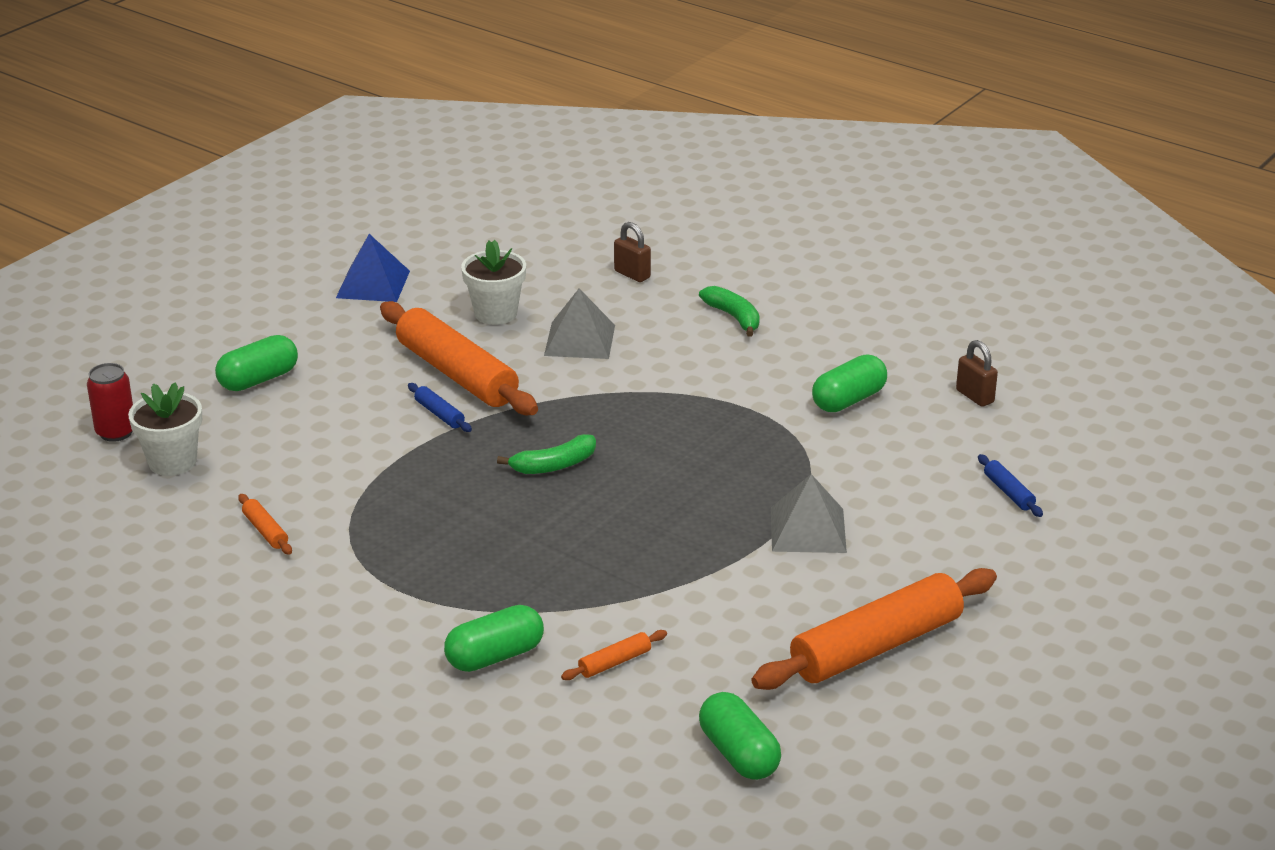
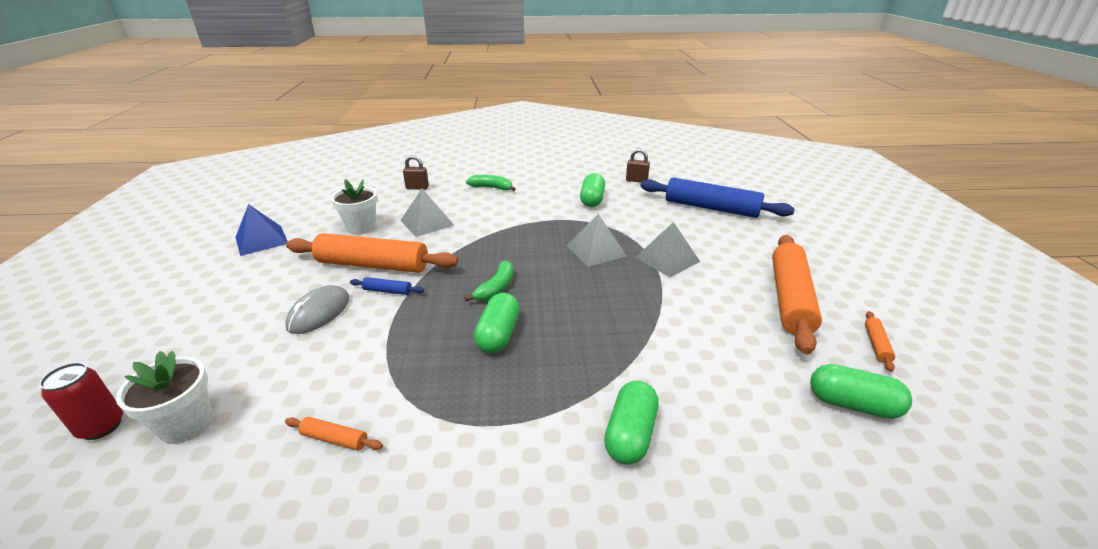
camera: 40 degrees left, 0 degrees up
(258, 379) = (221, 325): green capsule -> green capsule (498, 334)
(352, 407) = (319, 313): none -> grey mouse
(614, 662) = (701, 388): orange rolling pin -> orange rolling pin (876, 345)
(735, 476) = (596, 250): none -> grey pyramid
(1008, 492) = (711, 208): blue rolling pin -> blue rolling pin, size x2.47

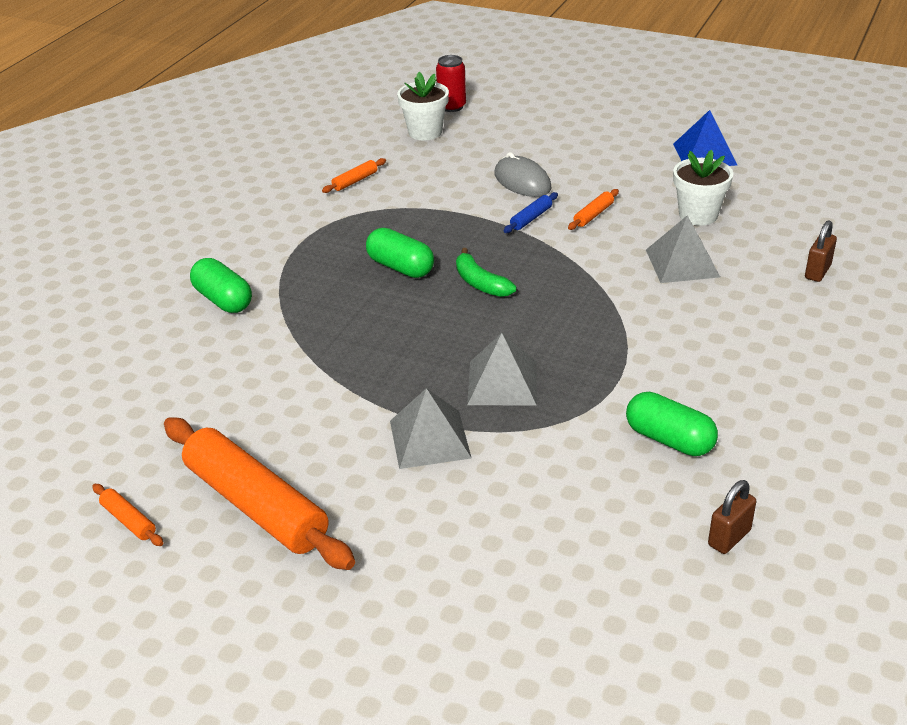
camera: 120 degrees right, 5 degrees up
(373, 265) = (593, 215): orange rolling pin -> orange rolling pin, size x0.41
(492, 188) = (781, 343): green banana -> none
(711, 208) = (544, 582): blue rolling pin -> none
(852, 404) = (106, 439): green capsule -> none

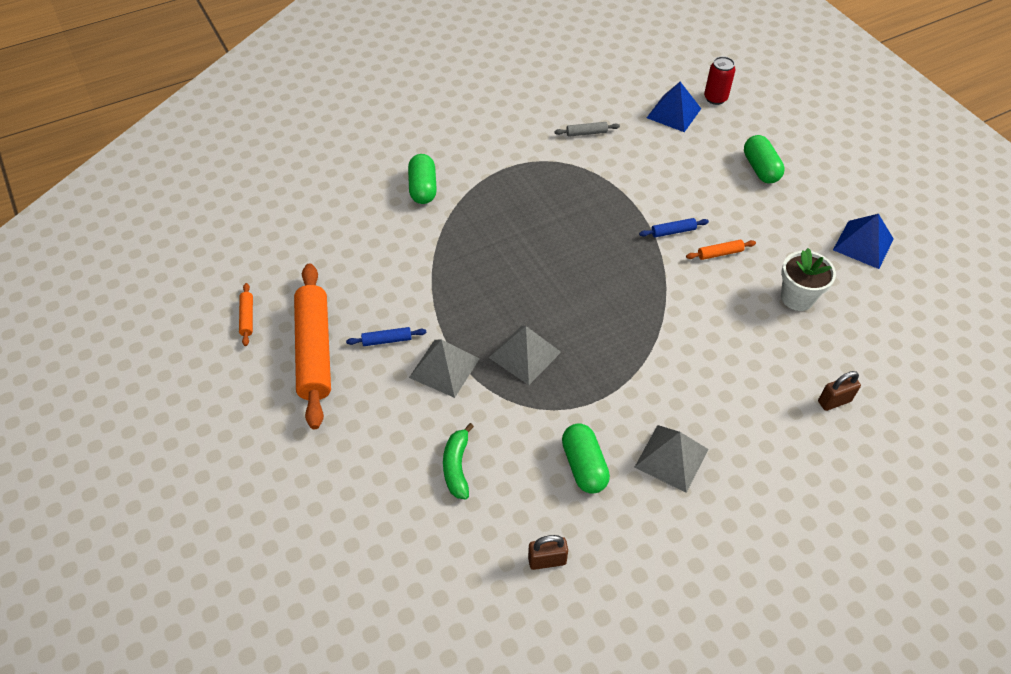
camera: 35 degrees right, 15 degrees up
(335, 449) = (387, 340): none -> blue rolling pin
(355, 181) = (586, 133): orange rolling pin -> grey rolling pin
(400, 267) = (548, 224): green capsule -> green capsule (760, 169)
(425, 132) = (674, 113): white flower pot -> blue pyramid
(480, 283) = (586, 267): green banana -> green banana (457, 466)
(522, 181) = (699, 195): grey mouse -> none
(682, 263) = (740, 332): grey pyramid -> grey pyramid (671, 458)

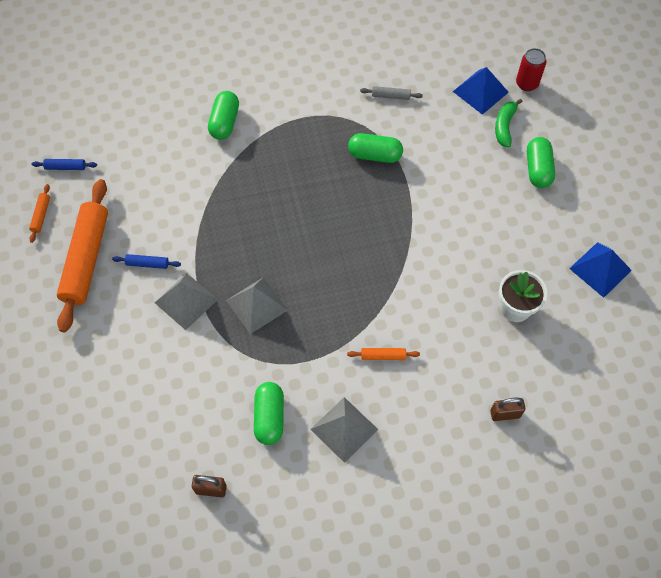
camera: 15 degrees right, 10 degrees up
(457, 466) = (167, 391): green banana -> green banana (504, 126)
(592, 188) = (375, 155): none -> green capsule
(673, 231) = (430, 216): blue rolling pin -> blue rolling pin (65, 167)
(720, 253) = (463, 248): orange rolling pin -> orange rolling pin (383, 356)

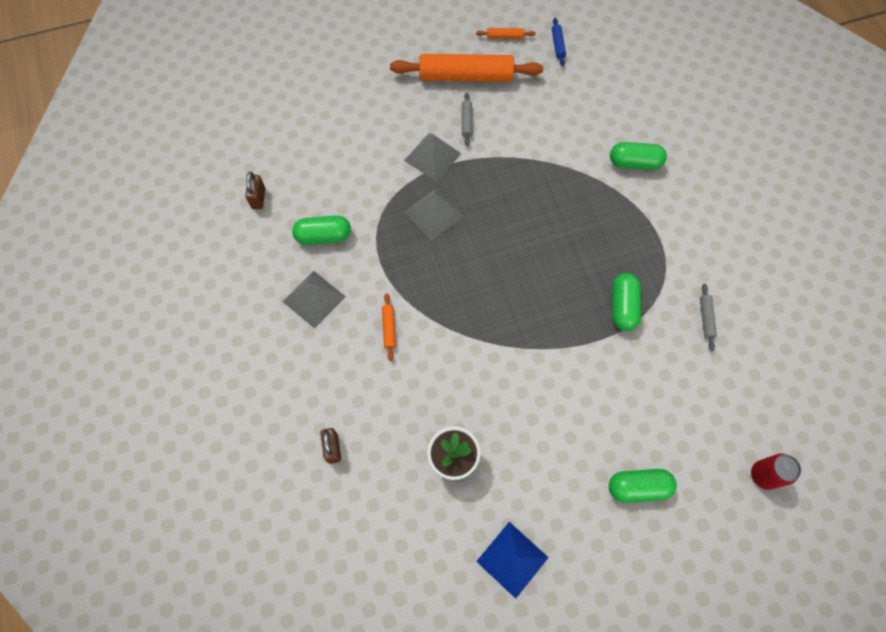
camera: 85 degrees right, 5 degrees up
(147, 264) = (466, 122): blue rolling pin -> grey rolling pin
(480, 91) = (737, 418): blue pyramid -> none
(504, 126) = (692, 447): green banana -> none

